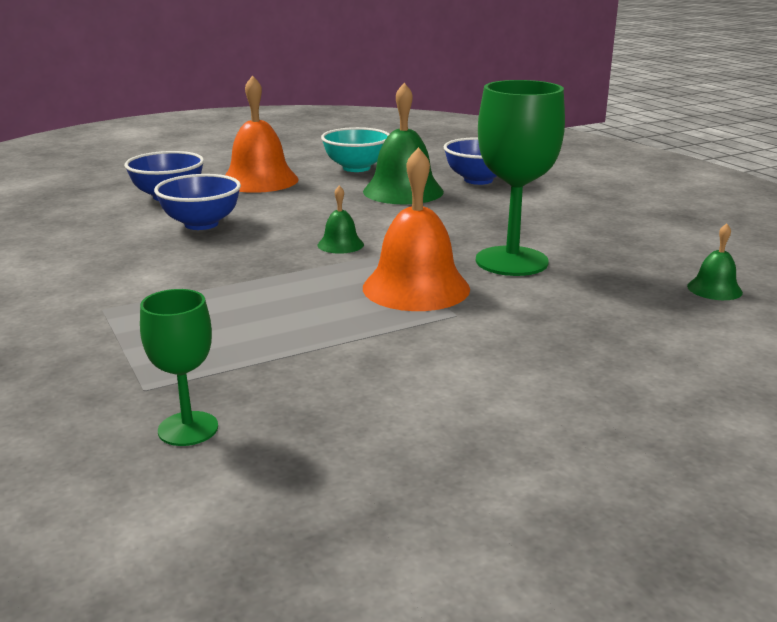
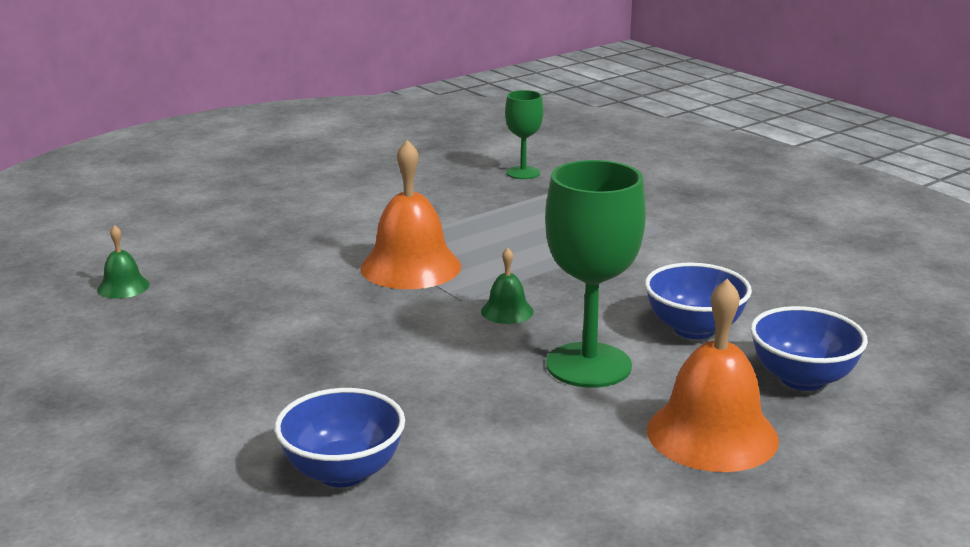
camera: 170 degrees right, 0 degrees up
(356, 168) = (573, 494): turquoise bowl -> none
(403, 191) = (465, 425): green bell -> none
(511, 261) = (315, 303): green goblet -> green goblet (588, 365)

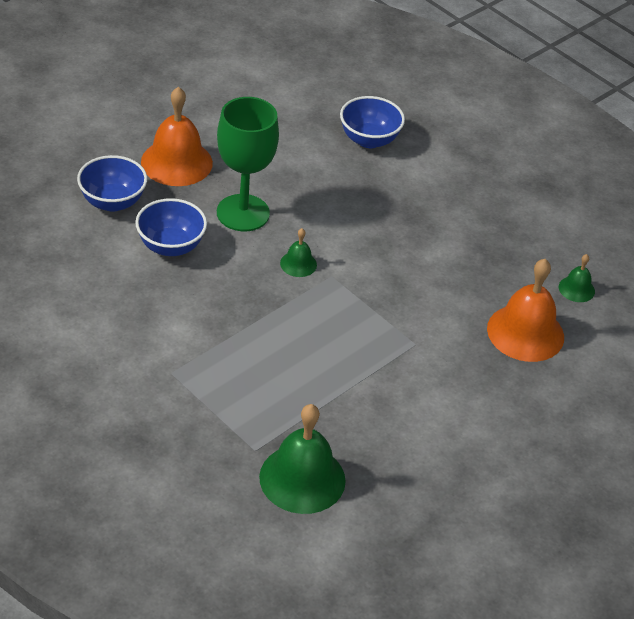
camera: 170 degrees right, 20 degrees up
(410, 266) = (377, 315): orange bell -> orange bell (525, 332)
(523, 173) = (302, 478): green goblet -> green bell

